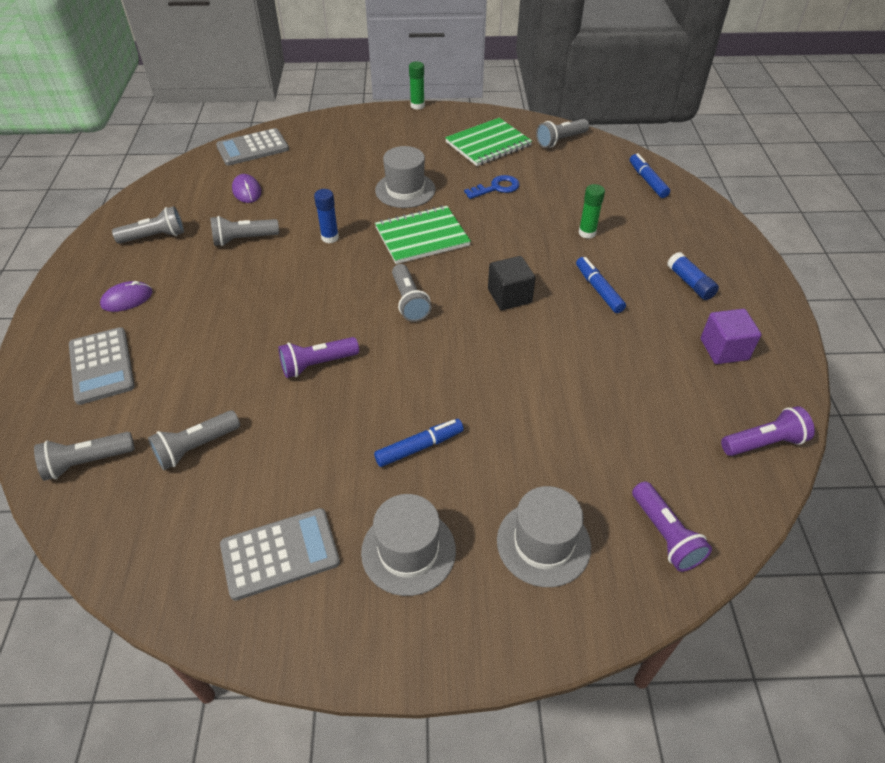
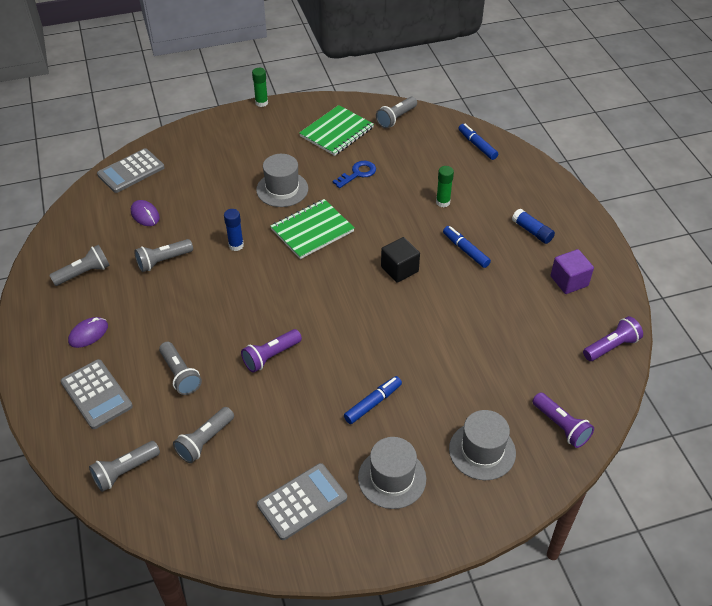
camera: 15 degrees left, 0 degrees up
(409, 301) = (323, 289): grey flashlight -> grey flashlight (180, 374)

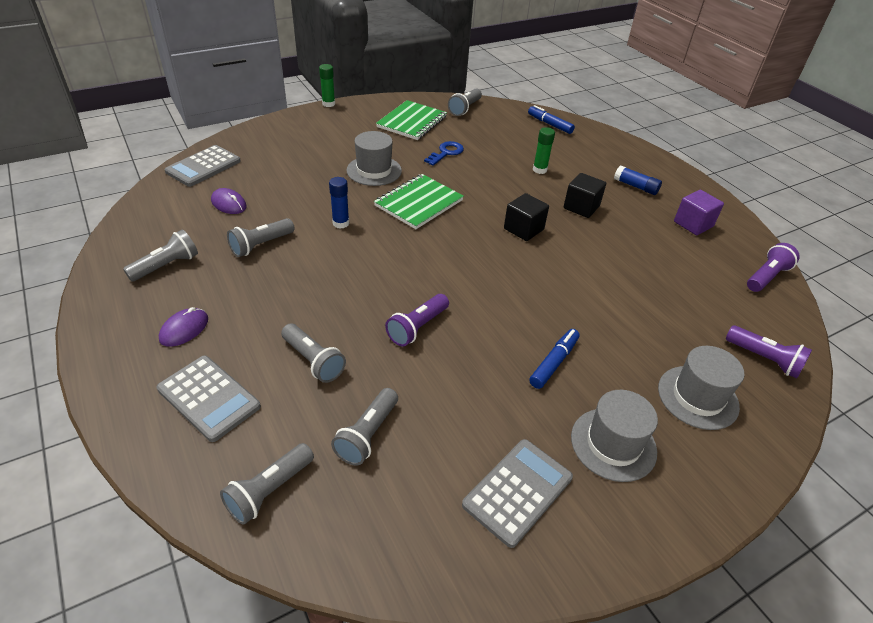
camera: 15 degrees left, 5 degrees down
(465, 250) = (581, 207): blue marker -> black cube

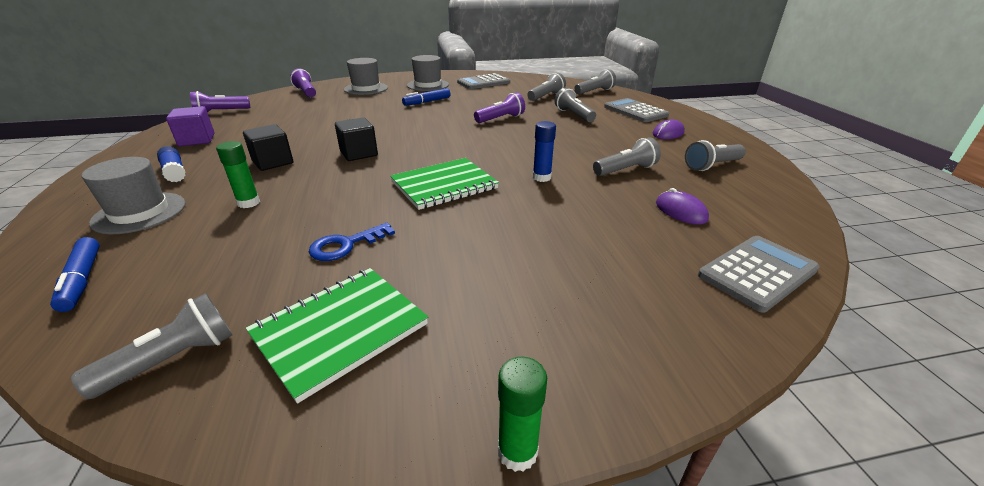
camera: 160 degrees left, 10 degrees down
(374, 170) = (478, 230): grey hat -> grey hat (139, 213)

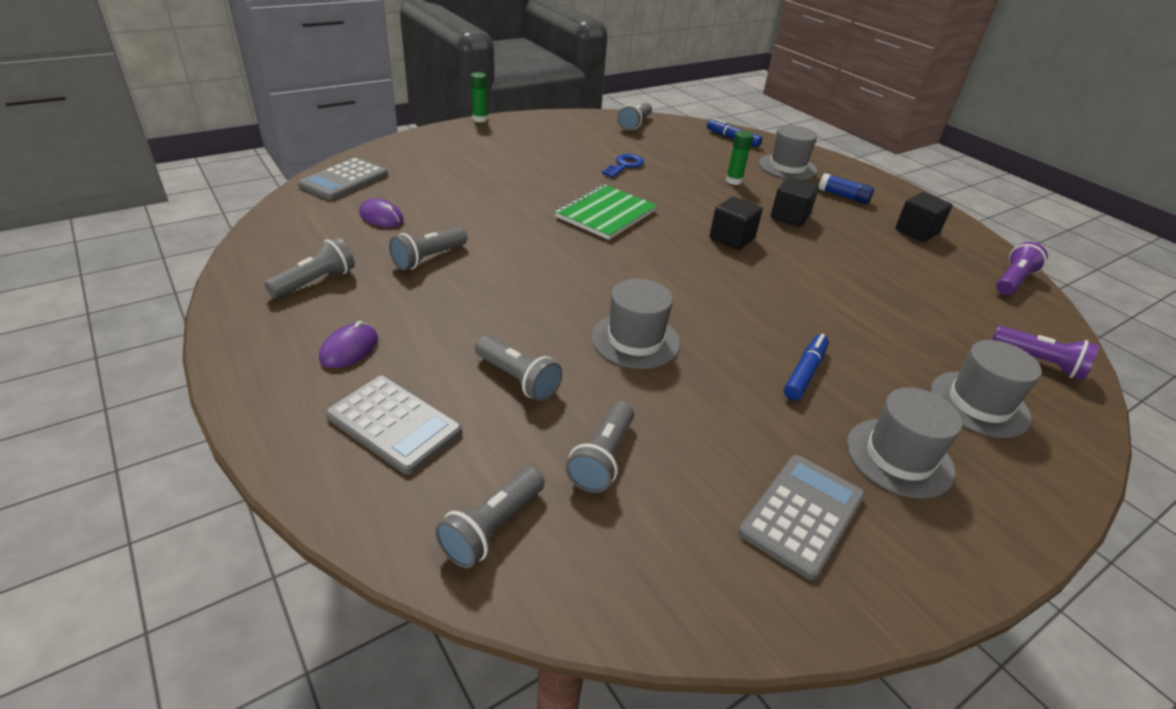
camera: 155 degrees right, 5 degrees up
(197, 140) = (917, 231): purple cube -> black cube
(340, 330) = (578, 136): green notebook -> none
(500, 119) = (635, 340): purple flashlight -> grey hat
(541, 177) = (519, 235): blue glue stick -> none

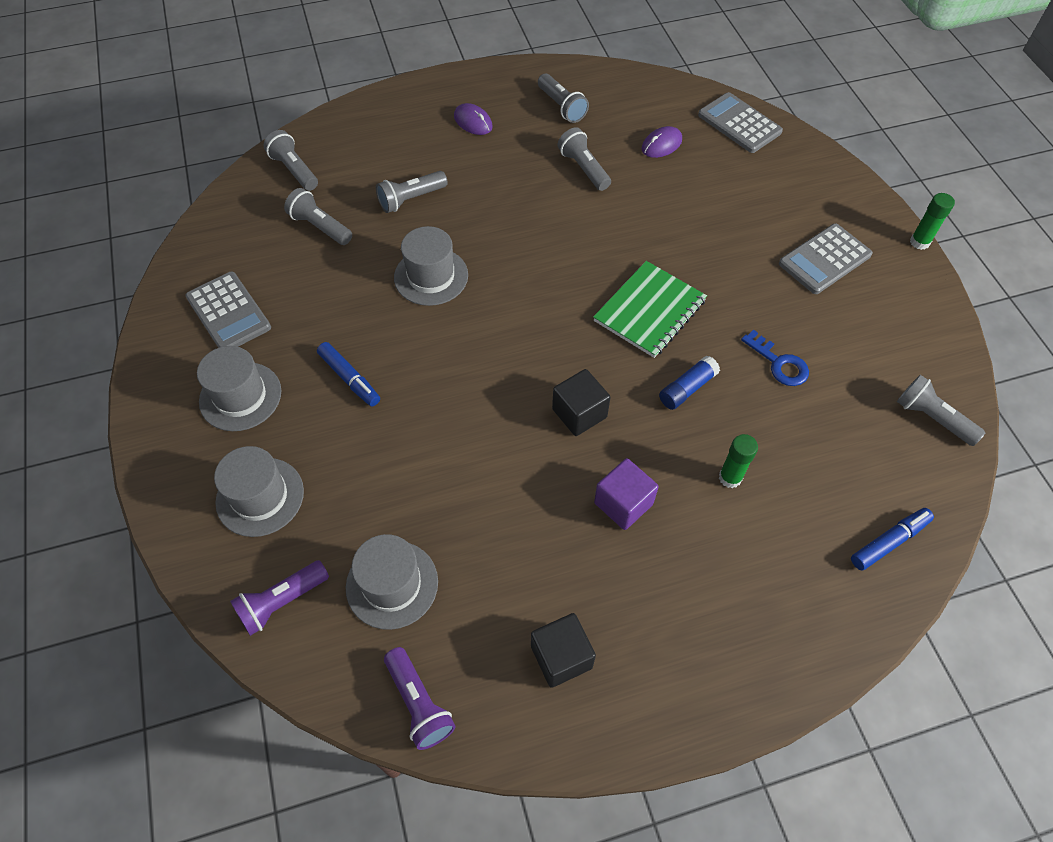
camera: 110 degrees right, 20 degrees up
(394, 424) = (391, 138): grey calculator -> grey calculator (824, 259)
(606, 214) = (649, 311): green notebook -> green notebook turned 75 degrees clockwise
(787, 167) = (778, 578): grey hat -> grey hat (392, 584)
(790, 216) = (623, 503): black cube -> purple cube
(843, 196) = (675, 611): blue glue stick -> blue glue stick (687, 388)

